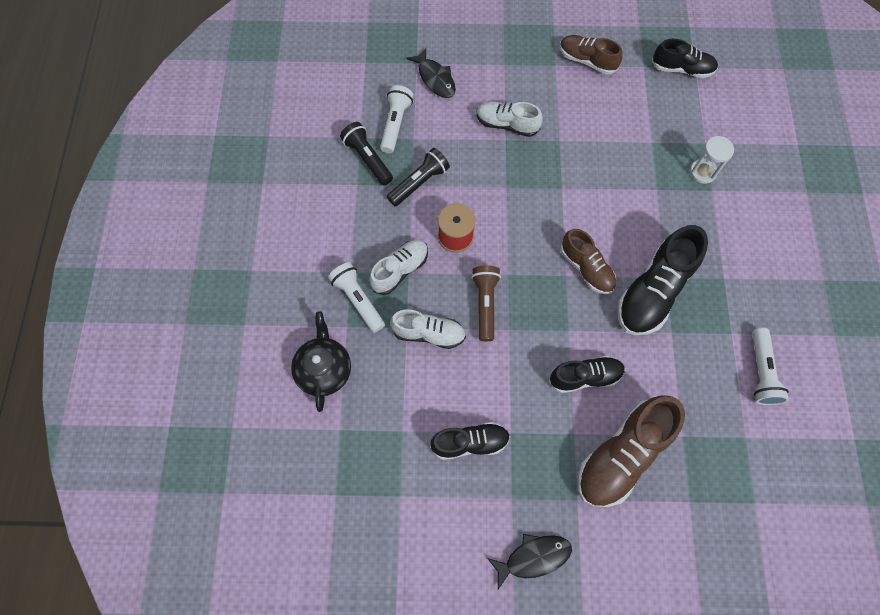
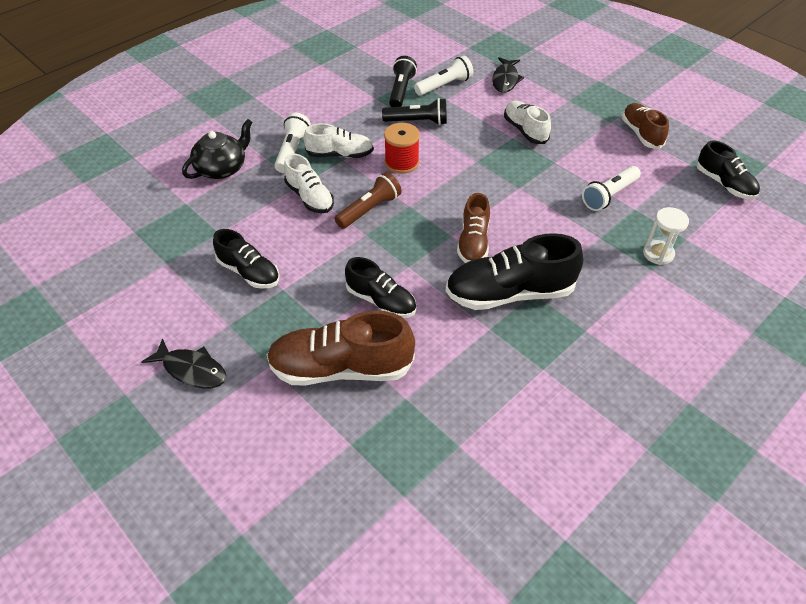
camera: 45 degrees right, 20 degrees down
(760, 372) = (535, 414): white flashlight -> white flashlight (609, 195)

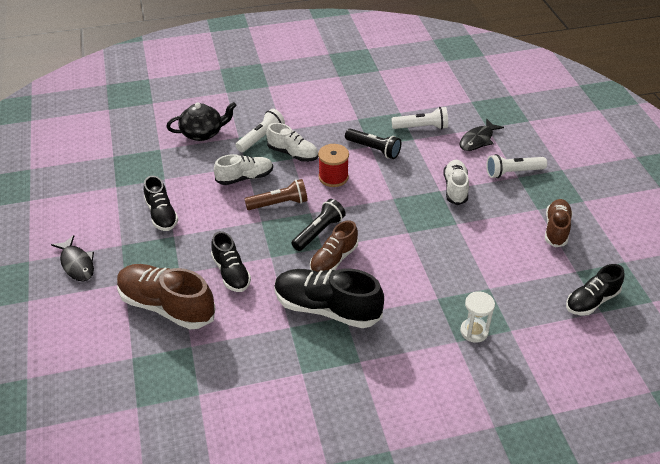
camera: 30 degrees right, 5 degrees down
(310, 197) = (245, 178): white shoe -> white shoe turned 105 degrees counterclockwise
(401, 91) = (382, 119): black flashlight -> black flashlight (319, 232)
(609, 195) = (477, 268): white flashlight -> white flashlight (513, 172)
(724, 184) = (591, 301): black shoe -> black shoe turned 60 degrees clockwise

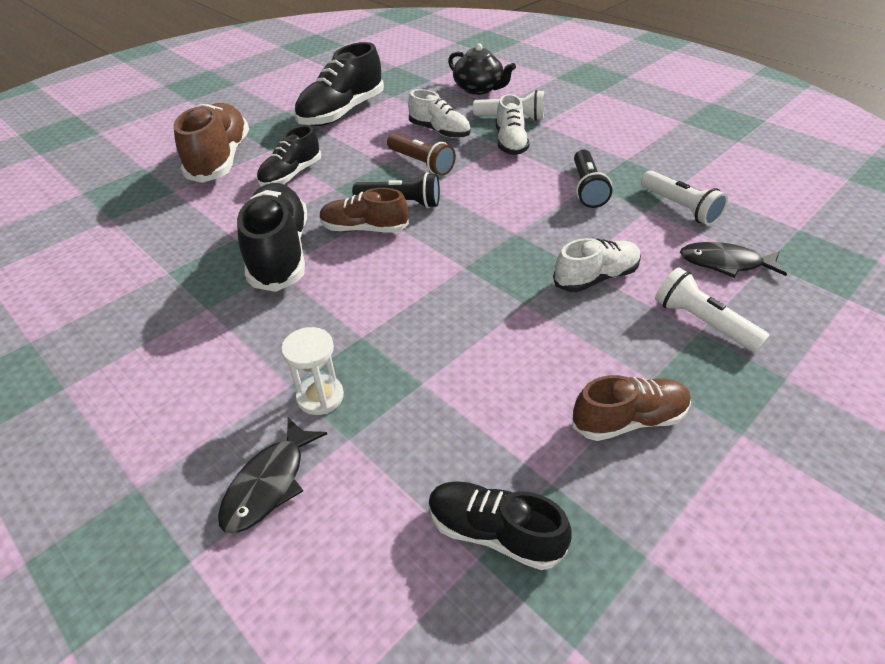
camera: 60 degrees right, 0 degrees up
(77, 264) = (245, 102): black fish -> black fish (269, 484)
(161, 214) = (342, 113): black shoe -> black shoe, size x1.63
(333, 177) = (503, 180): red spool -> none

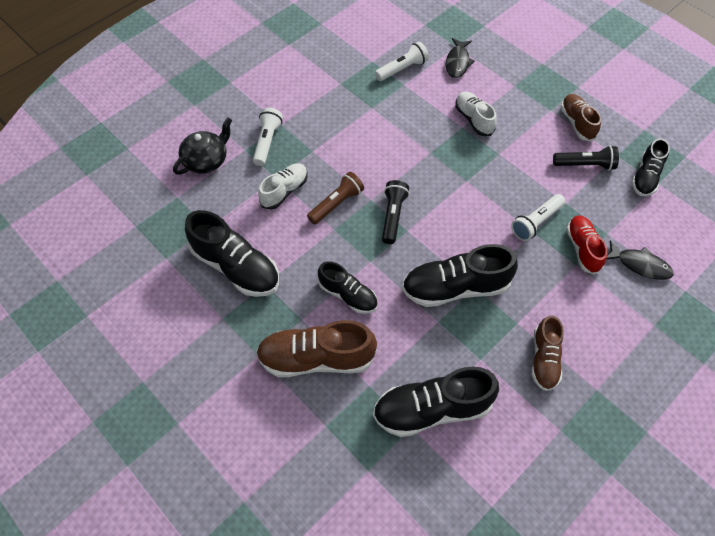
camera: 90 degrees left, 15 degrees up
(122, 233) = (432, 409): none -> black shoe
(320, 397) = (582, 249): white hourglass -> red shoe
(364, 229) = (426, 237): brown shoe -> brown shoe (544, 359)
(510, 143) = (309, 146): white shoe -> none
(587, 188) = (378, 110): black flashlight -> black flashlight (585, 165)
(702, 322) = (507, 83): white flashlight -> white flashlight (536, 222)

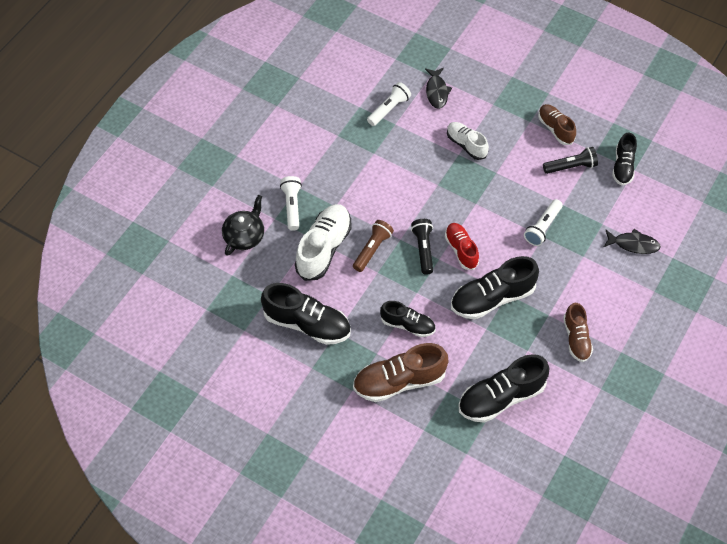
camera: 15 degrees left, 0 degrees up
(284, 191) = (324, 248): white shoe -> white shoe, size x1.63
(582, 249) = (585, 241): red shoe -> red shoe (461, 250)

